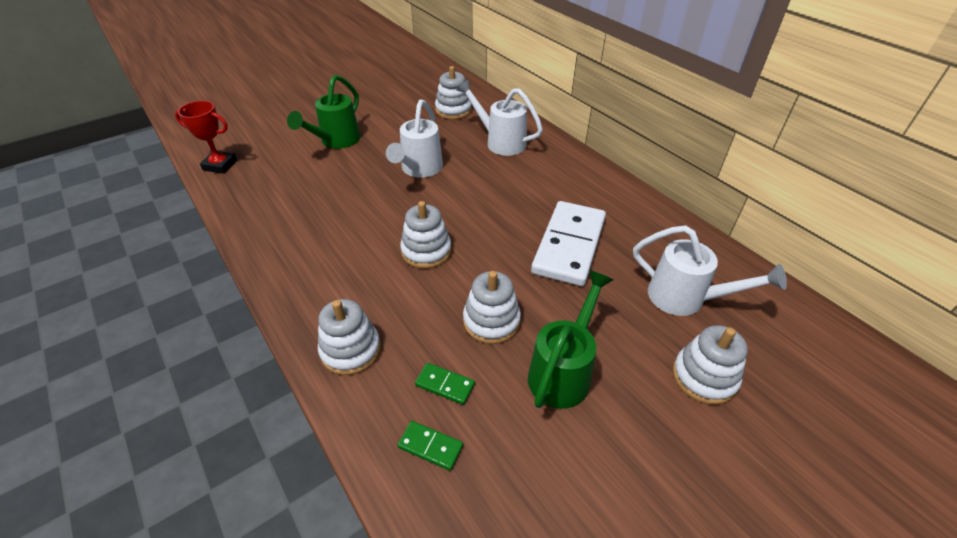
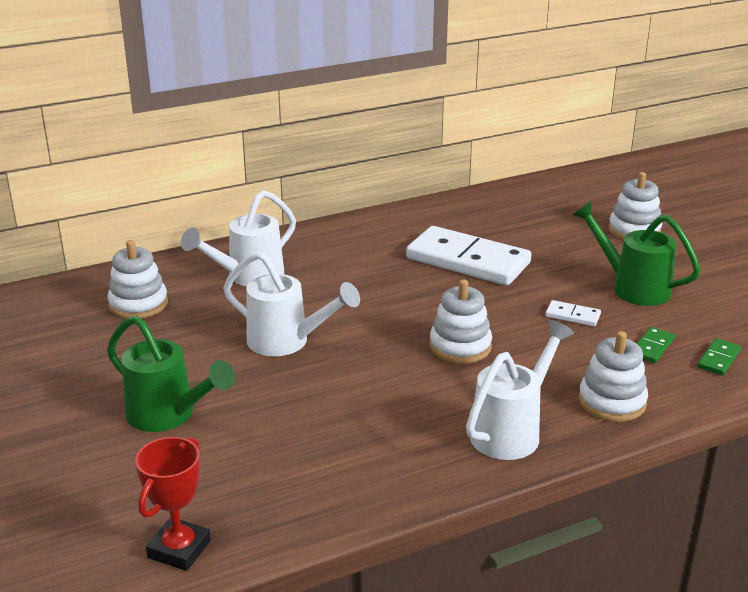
camera: 80 degrees left, 15 degrees down
(491, 321) = (572, 315): white stacking toy -> white domino
(686, 299) = (549, 220): white watering can -> white watering can (512, 430)

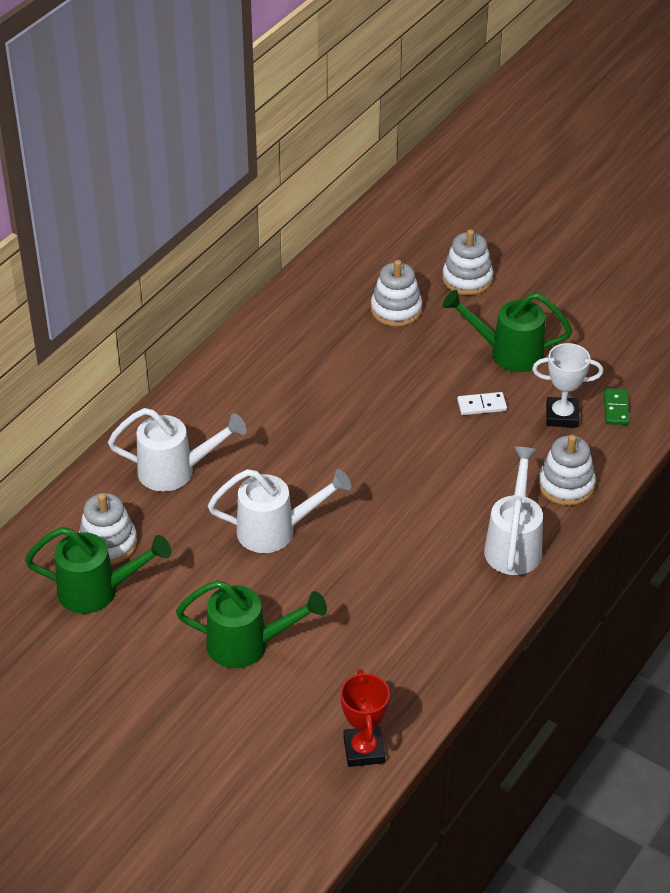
camera: 30 degrees left, 15 degrees up
(92, 332) = (98, 591): none -> green watering can
(247, 277) = (176, 471): white watering can -> white watering can turned 105 degrees counterclockwise
(460, 346) = (418, 476): white stacking toy -> white stacking toy (396, 309)
(468, 261) = (353, 373): white domino -> none
(652, 347) = (562, 416): green domino -> white trophy

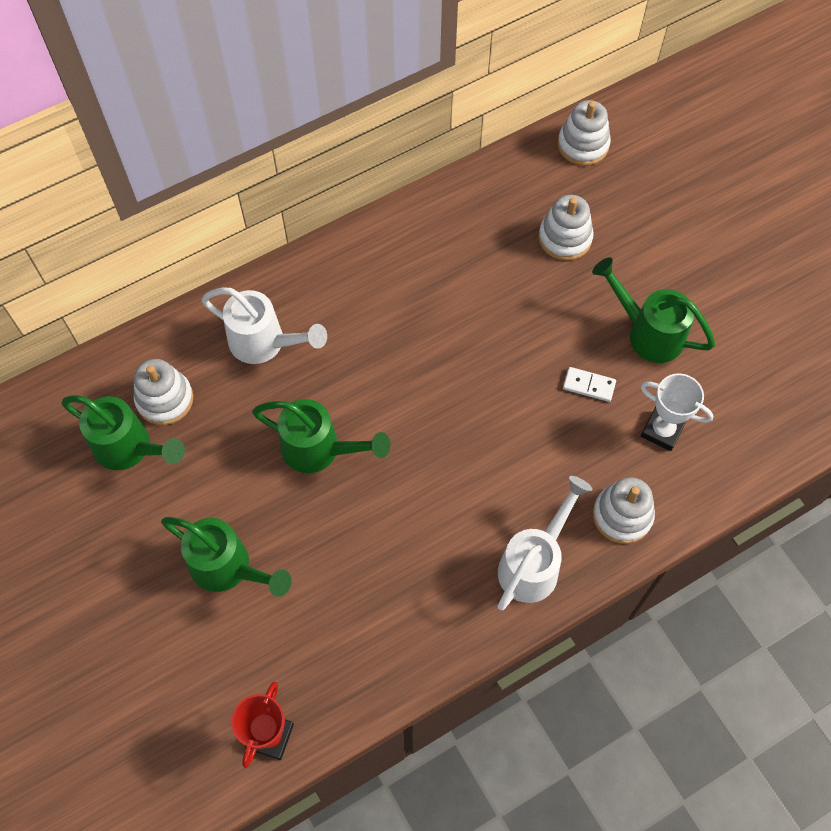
camera: 25 degrees right, 20 degrees up
(277, 531) = (320, 450): white watering can -> green watering can
(467, 279) = (654, 228): white stacking toy -> white stacking toy (583, 145)
(616, 408) = (722, 444): green domino -> none

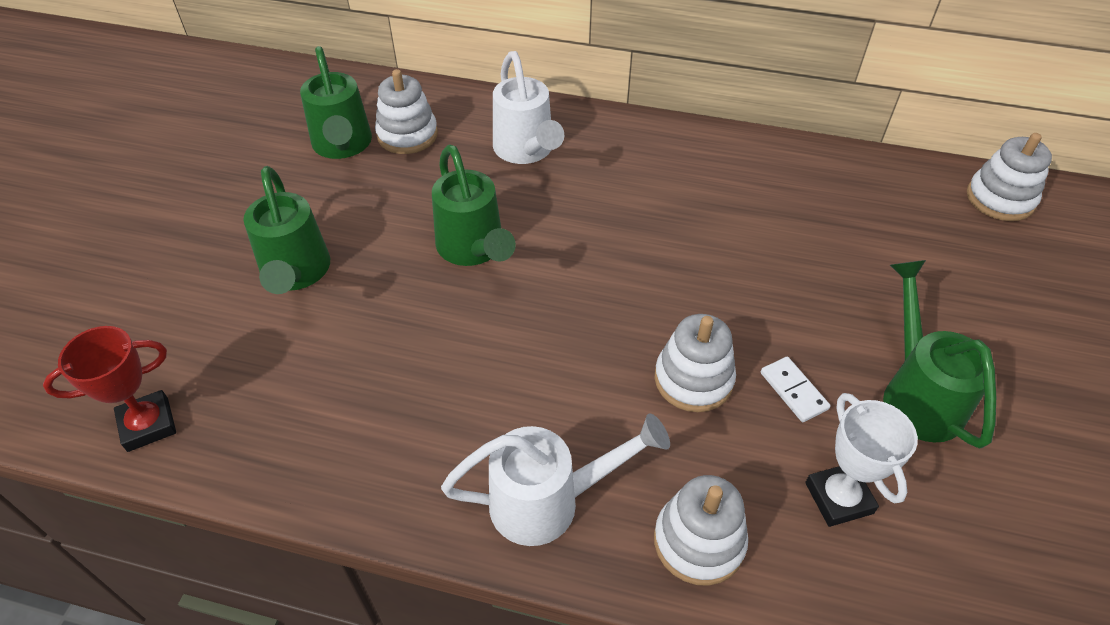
camera: 45 degrees right, 15 degrees down
(565, 238) = (900, 255): white stacking toy -> white stacking toy (693, 379)

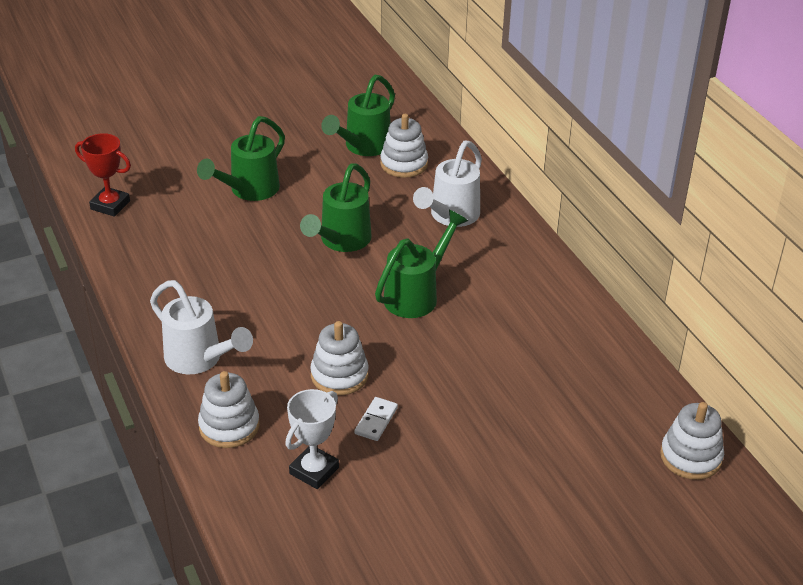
camera: 50 degrees right, 10 degrees down
(917, 393) = (434, 477): green watering can -> green watering can (417, 295)

